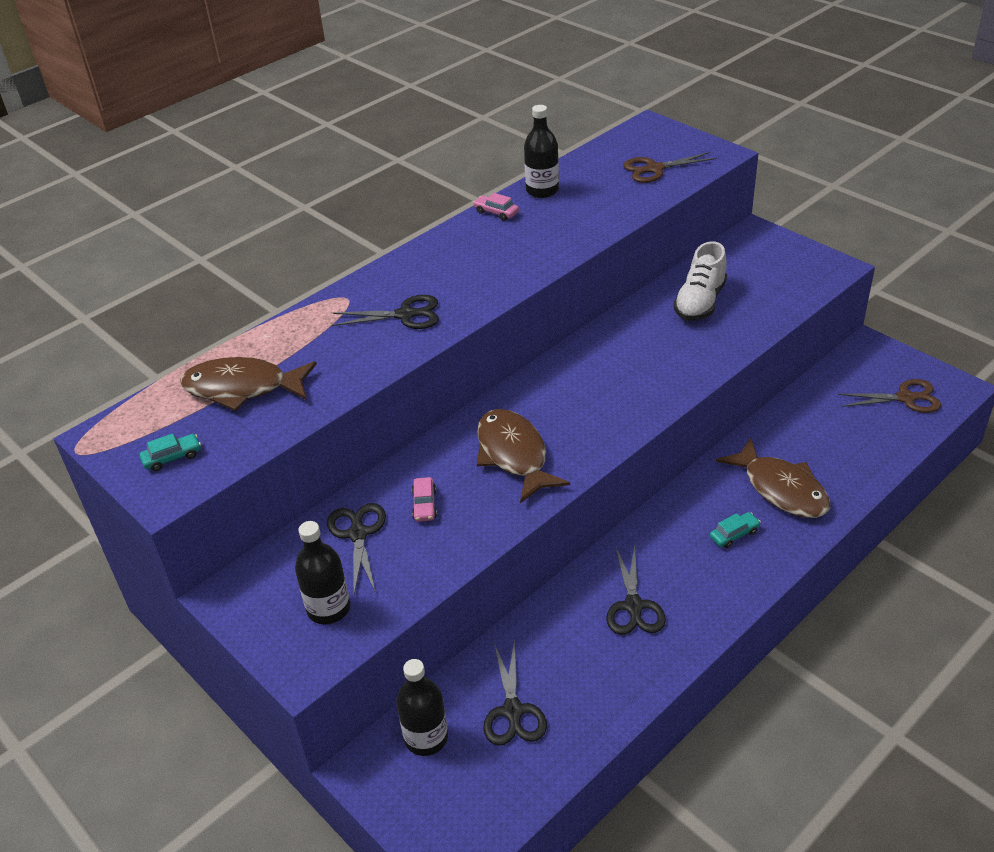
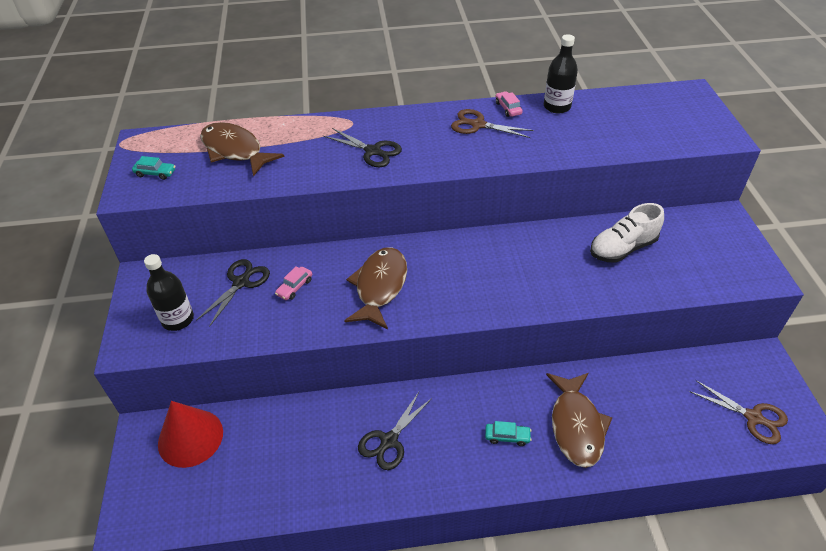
camera: 35 degrees right, 5 degrees up
(426, 738) = (190, 437): black bottle -> red cone
(513, 711) = (250, 457): black scissors -> none
(654, 169) = (658, 127): brown scissors -> brown scissors (478, 125)

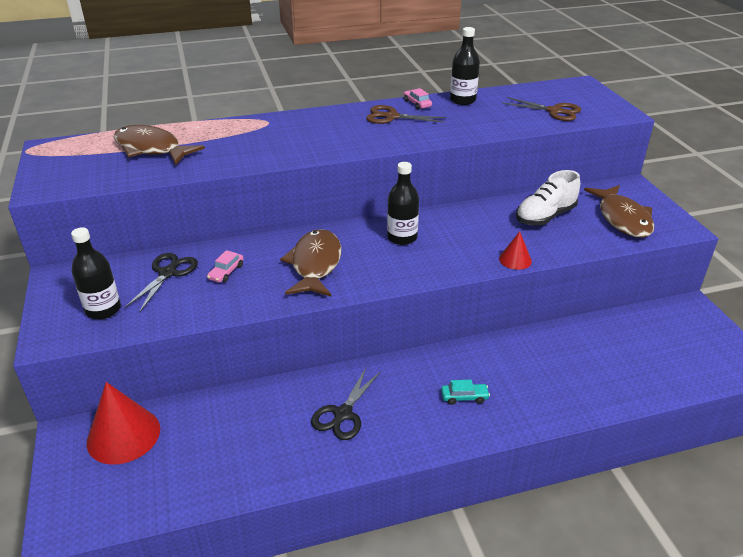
camera: 10 degrees left, 10 degrees down
(155, 173) = (69, 171): turquoise car -> none
(373, 151) = (293, 141): black scissors -> none
(470, 261) = (402, 237): none -> black bottle
(576, 426) = (530, 380): brown fish -> brown fish (622, 219)
(579, 301) = (515, 260): none -> red cone
(753, 417) = (696, 356): brown scissors -> brown scissors (554, 111)

